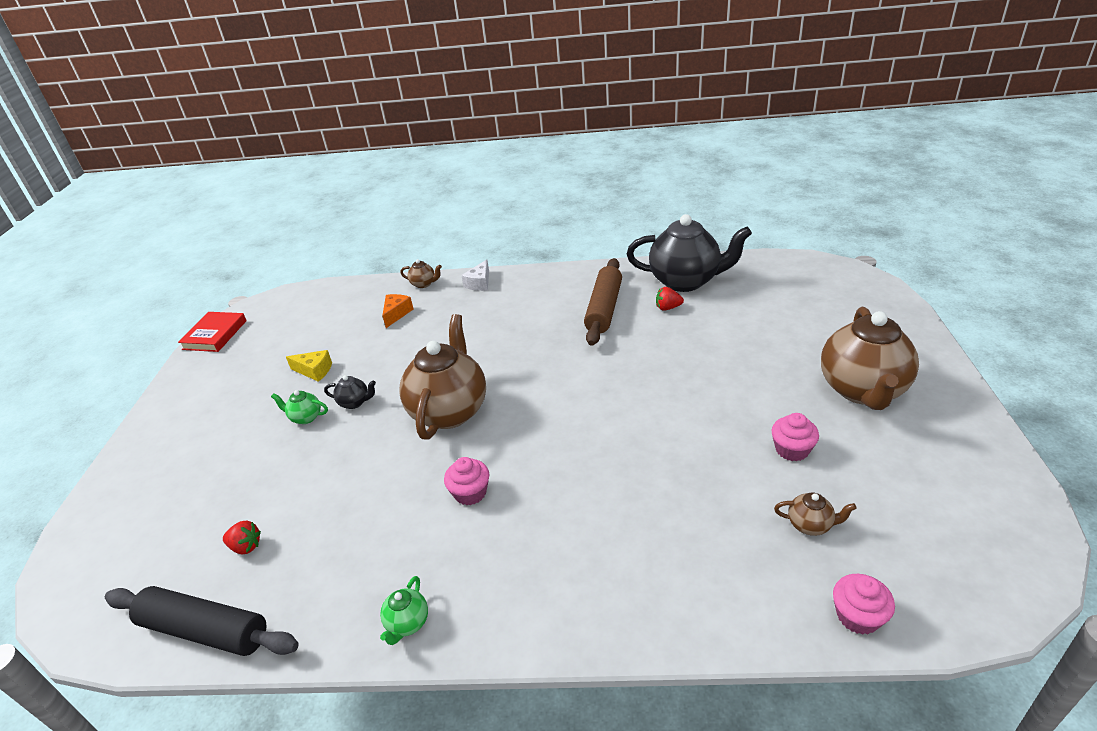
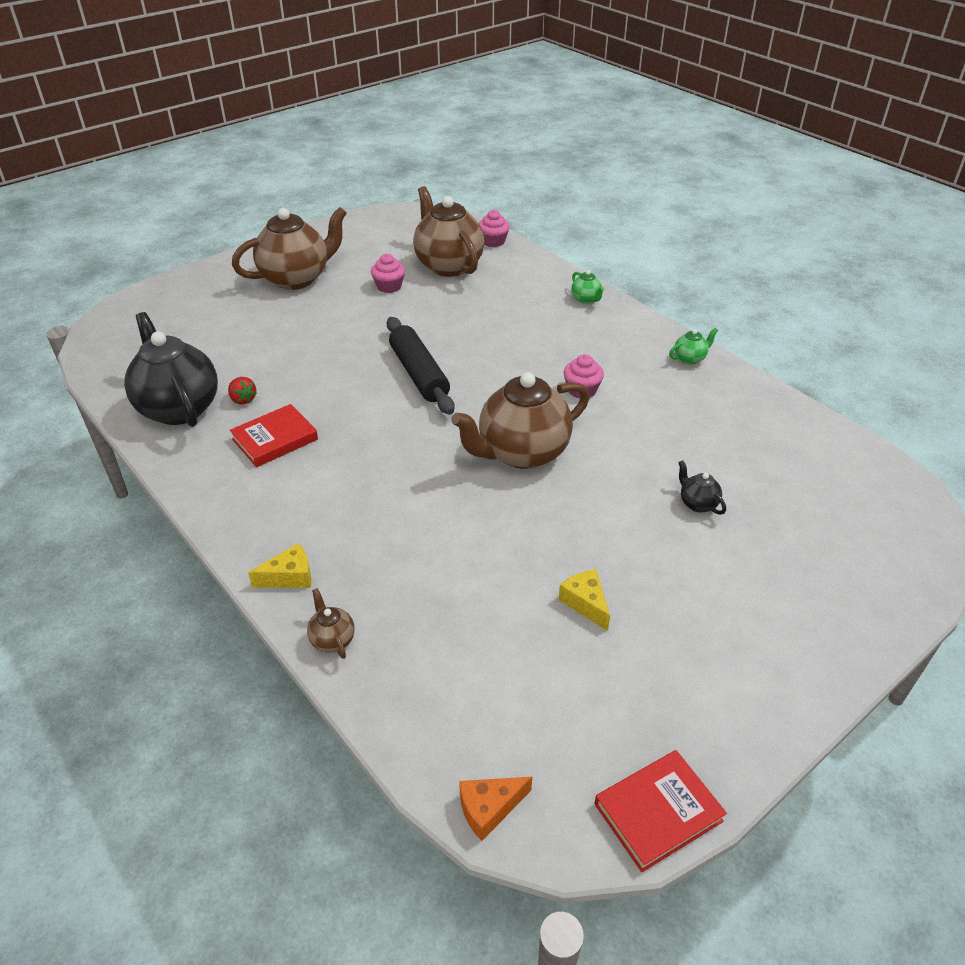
camera: 135 degrees left, 5 degrees up
(205, 630) = (818, 433): black rolling pin -> black rolling pin (419, 374)
(246, 546) = (765, 466): red strawberry -> none
(305, 417) = (641, 546): green teapot -> green teapot (586, 299)
(355, 402) = (584, 525): black teapot -> black teapot (697, 504)
(396, 314) = (421, 614): orange cheese -> orange cheese (489, 809)
(479, 283) = (290, 576): white cheese -> yellow cheese
(604, 309) = (275, 439): brown rolling pin -> red book
(810, 525) = (448, 265): brown teapot -> brown teapot, size x2.43

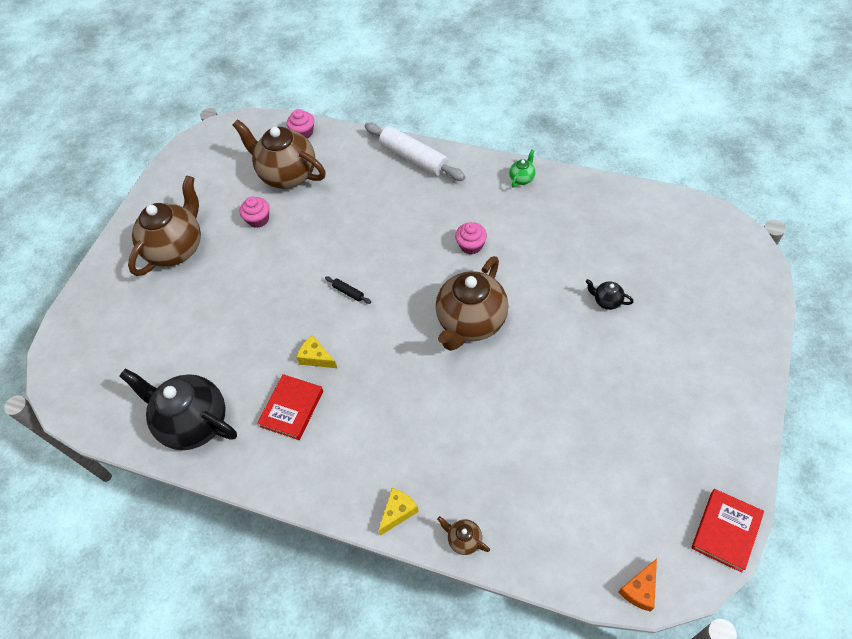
camera: 25 degrees left, 15 degrees up
(243, 399) = (237, 387): red strawberry -> none
(419, 374) = (348, 292): black rolling pin -> black rolling pin, size x0.41
(585, 603) = (593, 417): yellow cheese -> yellow cheese (316, 358)
(586, 299) = (414, 158): green teapot -> white rolling pin

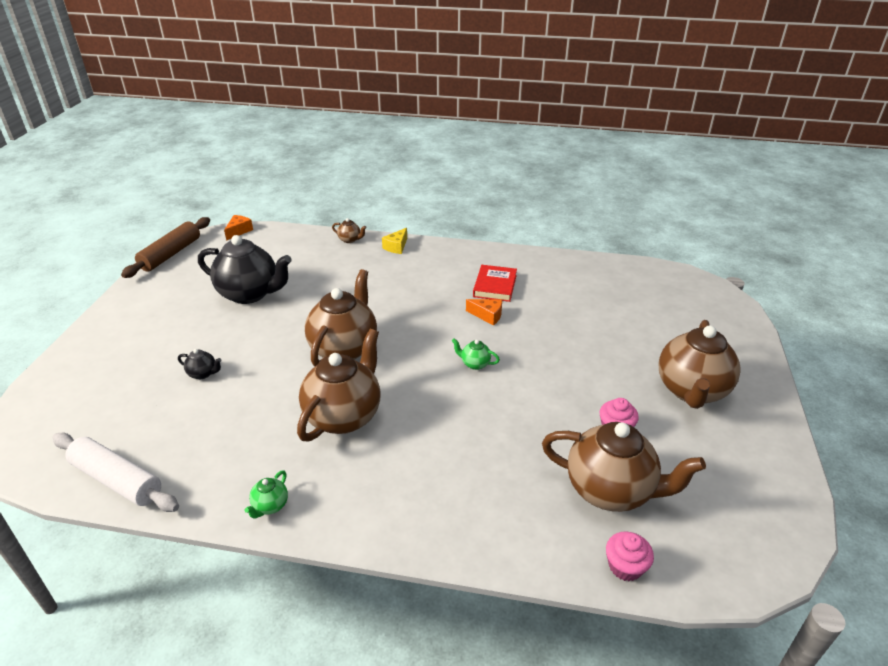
camera: 165 degrees right, 20 degrees down
(194, 423) = (571, 274): black teapot -> black teapot (250, 294)
(316, 358) = (487, 315): yellow cheese -> orange cheese
(348, 292) = (475, 364): black rolling pin -> green teapot
(414, 158) = (431, 529): white rolling pin -> white rolling pin (117, 480)
(471, 245) = (344, 416): pink cupcake -> brown teapot
(726, 531) = (171, 254): red book -> brown rolling pin

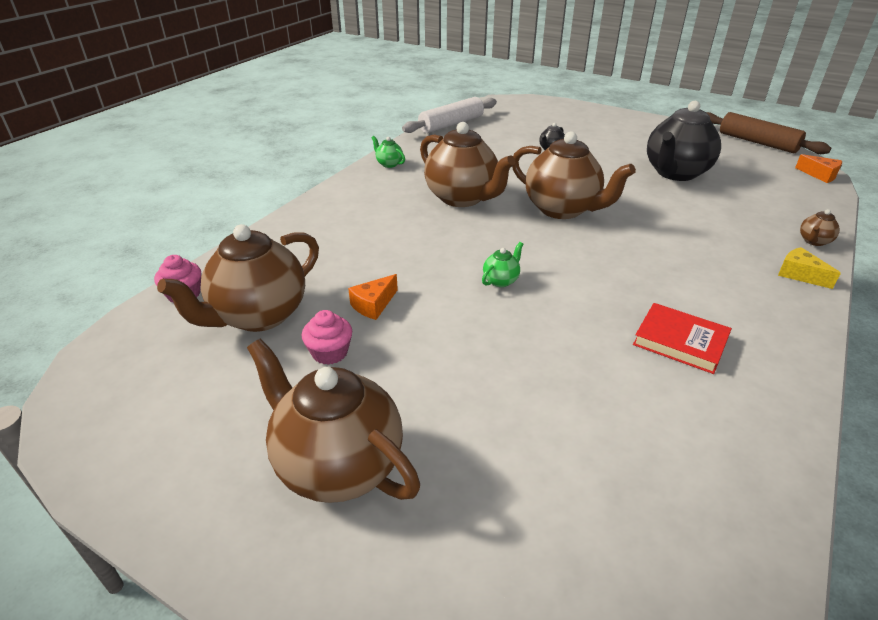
camera: 110 degrees right, 0 degrees up
(487, 315) = (600, 314): orange cheese -> orange cheese (373, 305)

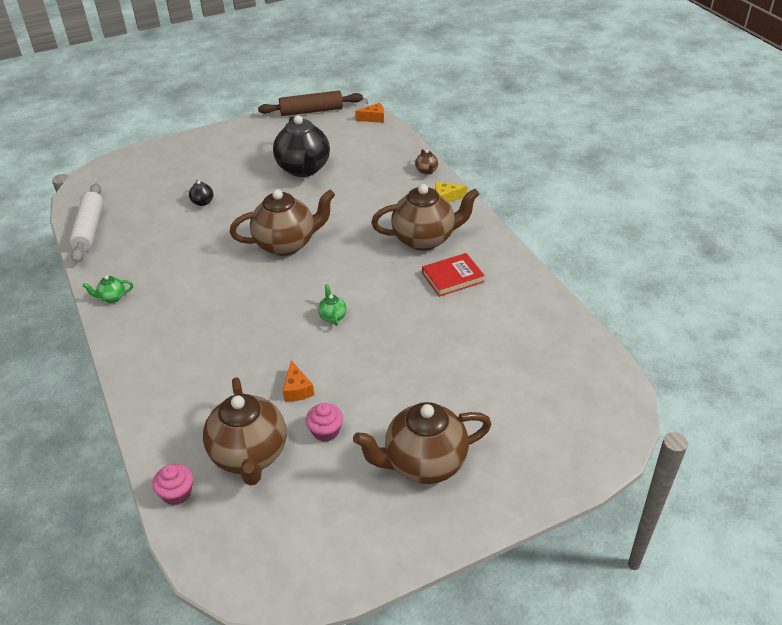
camera: 55 degrees left, 5 degrees up
(462, 198) = (215, 283): brown teapot -> brown teapot (424, 239)

